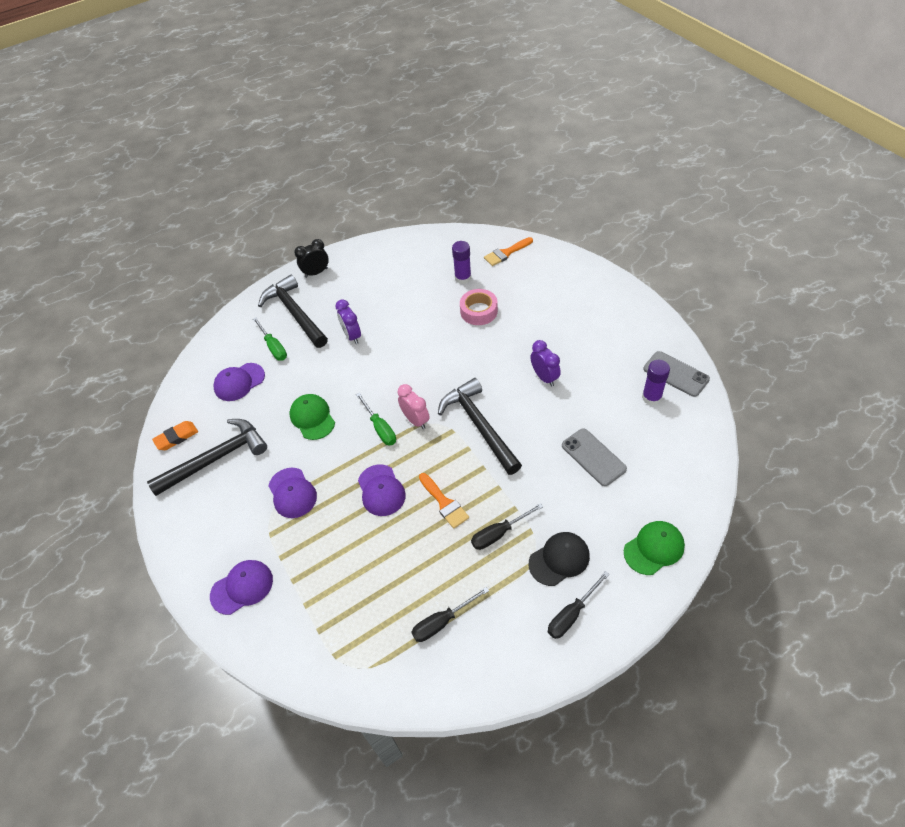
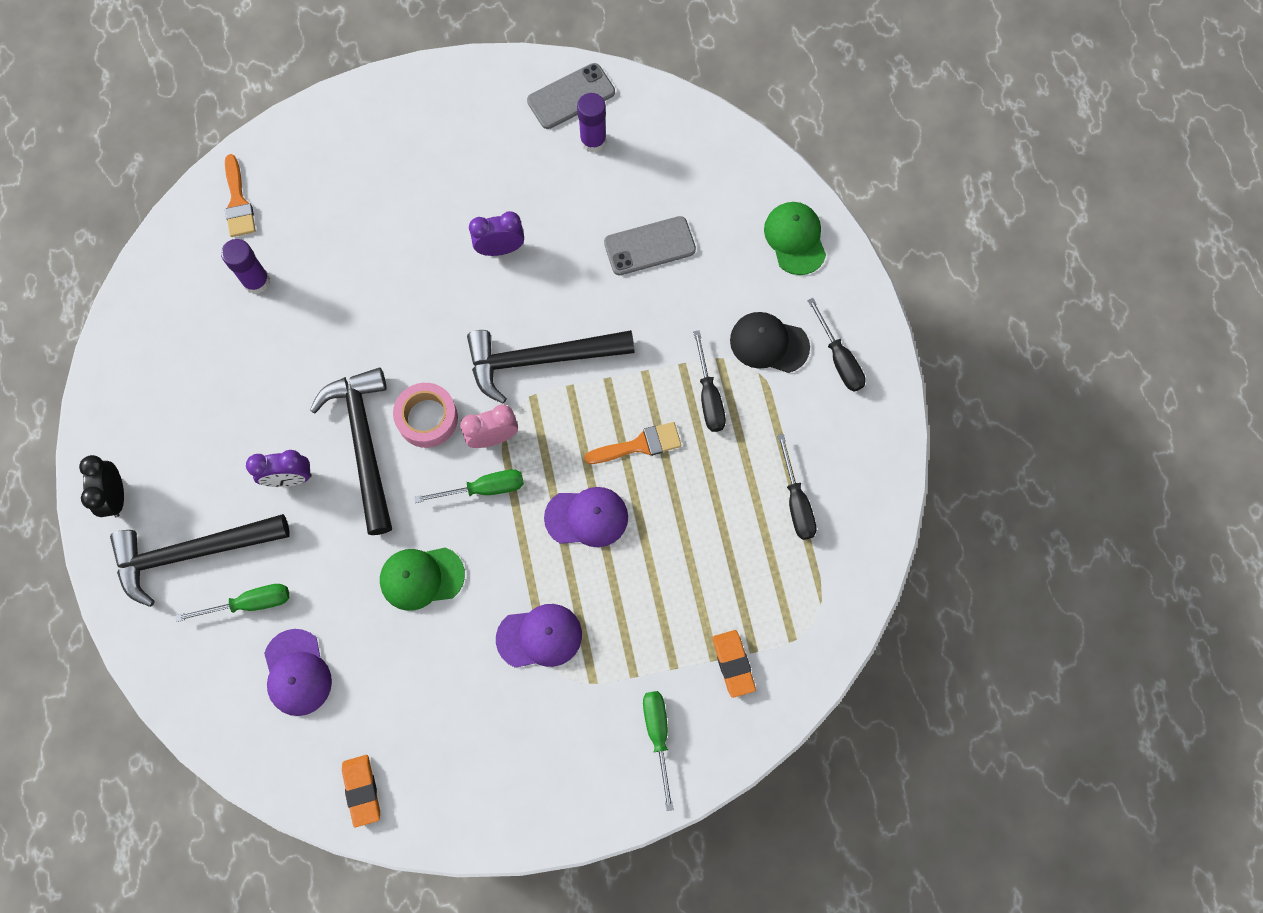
camera: 75 degrees left, 20 degrees up
(216, 458) = (431, 735): black hammer -> black hammer (364, 443)
(242, 587) = (658, 735): purple cap -> green screwdriver
(304, 619) = (733, 664): none -> orange eraser
(479, 311) = (337, 285): pink tape -> pink tape (427, 418)
(559, 559) = (769, 343): black cap -> black cap turned 60 degrees counterclockwise

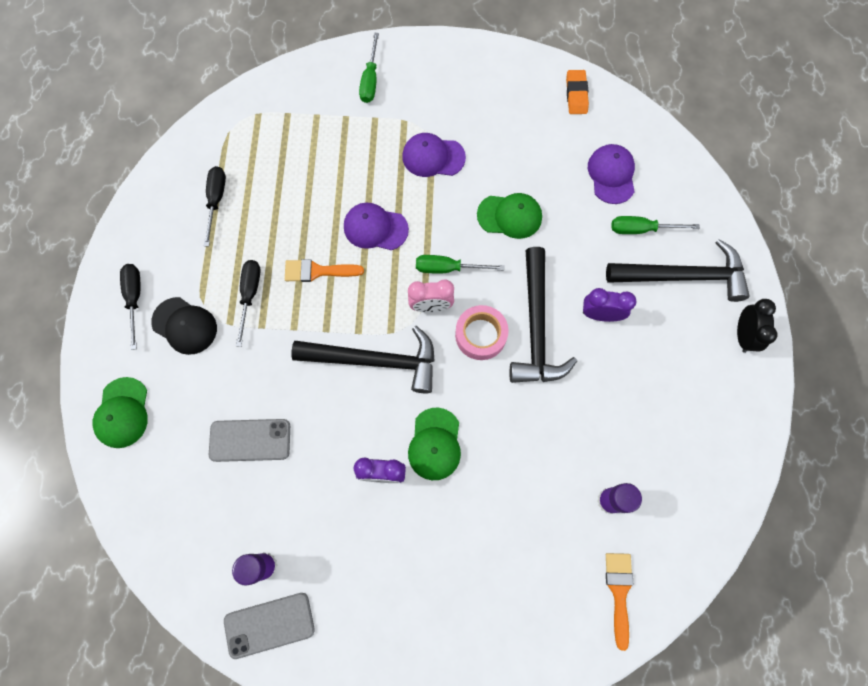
camera: 165 degrees left, 0 degrees up
(452, 290) = (435, 444): none -> green cap
(733, 664) = (304, 109): orange eraser -> none

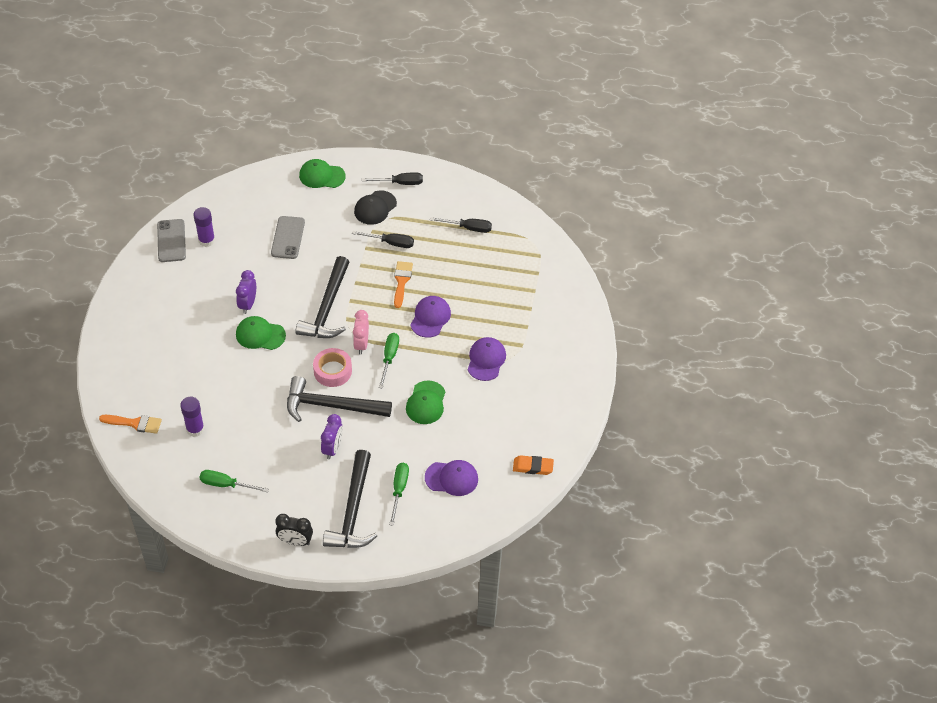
camera: 95 degrees right, 20 degrees down
(370, 80) = (563, 327): green screwdriver -> green screwdriver (226, 484)

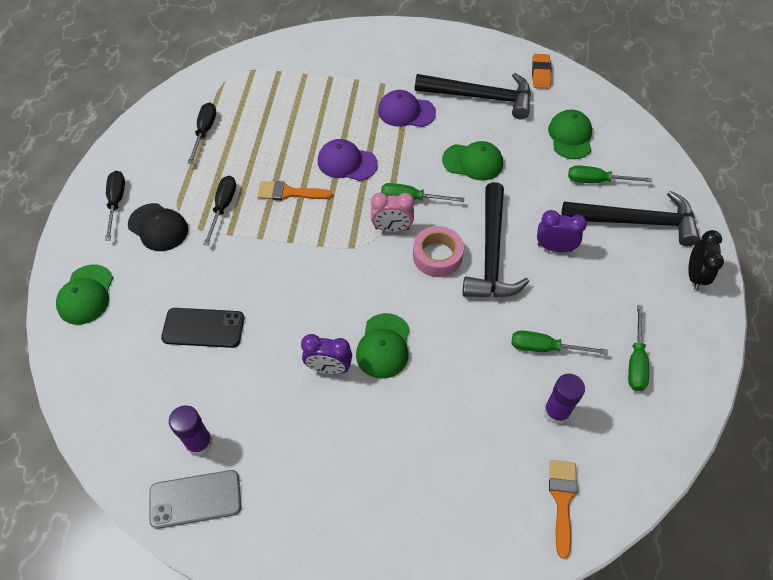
camera: 90 degrees left, 5 degrees up
(245, 429) = (545, 348): none -> green screwdriver
(288, 238) = (203, 328): grey phone -> black phone
(327, 308) = (334, 270): black hammer -> black hammer (480, 97)
(451, 478) = (570, 136): purple cap -> green cap

